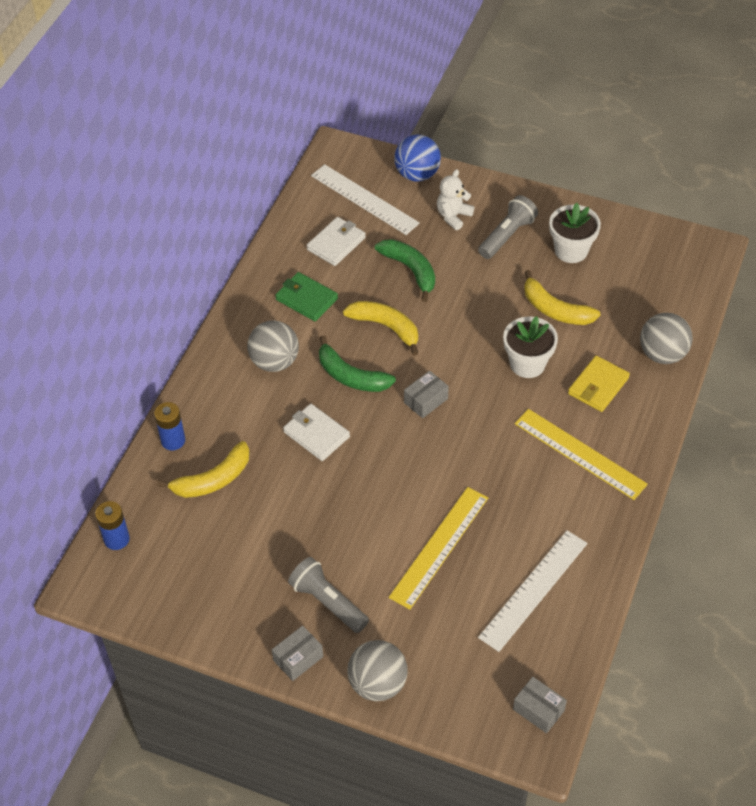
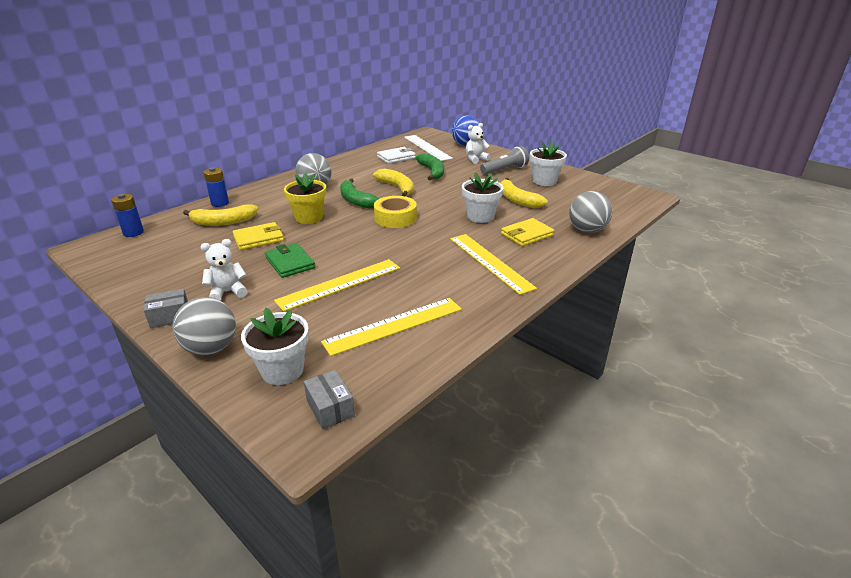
camera: 20 degrees right, 20 degrees down
(286, 498) = (258, 239): none -> yellow wallet
(306, 299) = (359, 171): green wallet -> green wallet (290, 263)
(316, 434) = (309, 217): white wallet -> yellow flower pot
(327, 602) = (227, 292): grey flashlight -> white teddy bear
(425, 400) = (395, 218): grey box -> yellow tape
(467, 685) = (282, 370): none -> white flower pot
(533, 589) = (394, 325): white ruler -> yellow ruler

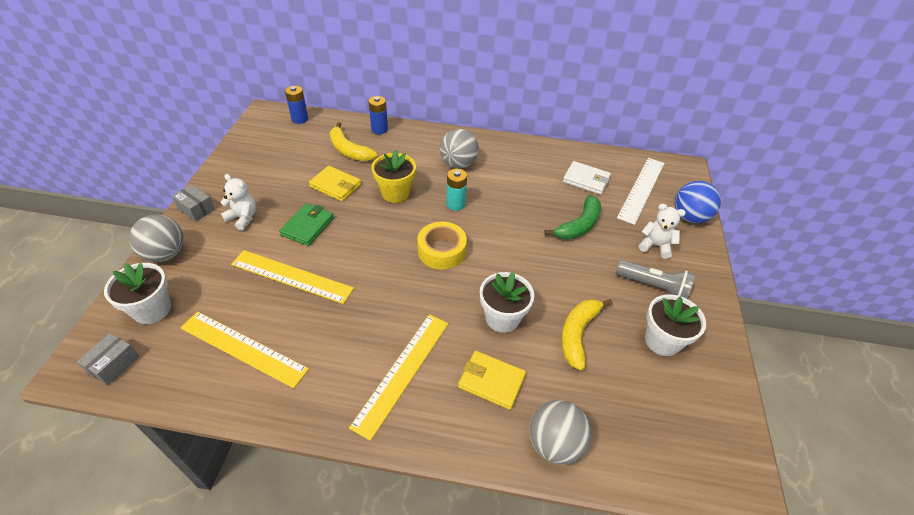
camera: 55 degrees right, 15 degrees up
(356, 200) = (455, 204): green banana -> turquoise battery
(397, 187) = (512, 218): yellow banana -> none

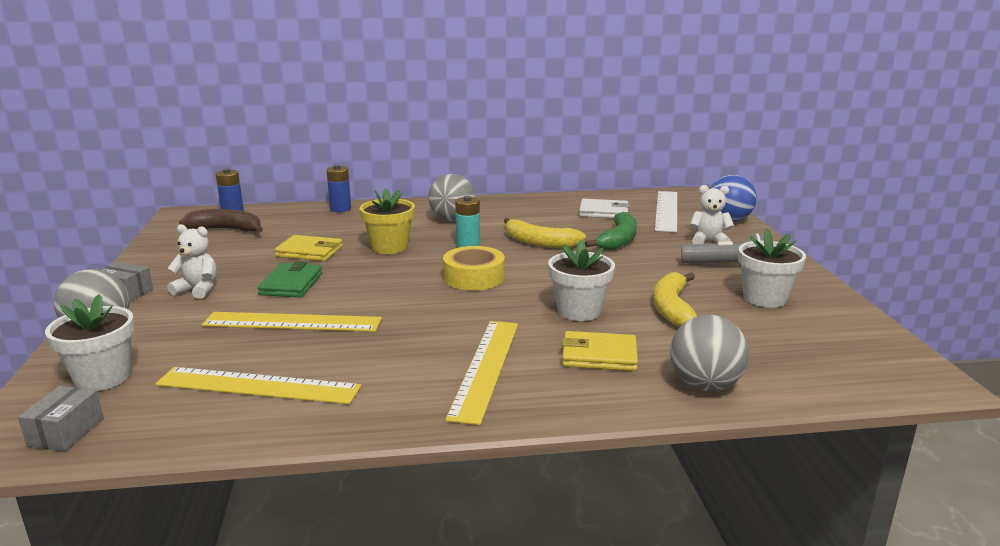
camera: 15 degrees left, 25 degrees down
(288, 141) = (226, 229): none -> brown banana
(349, 150) = (311, 226): yellow banana -> yellow banana (539, 242)

